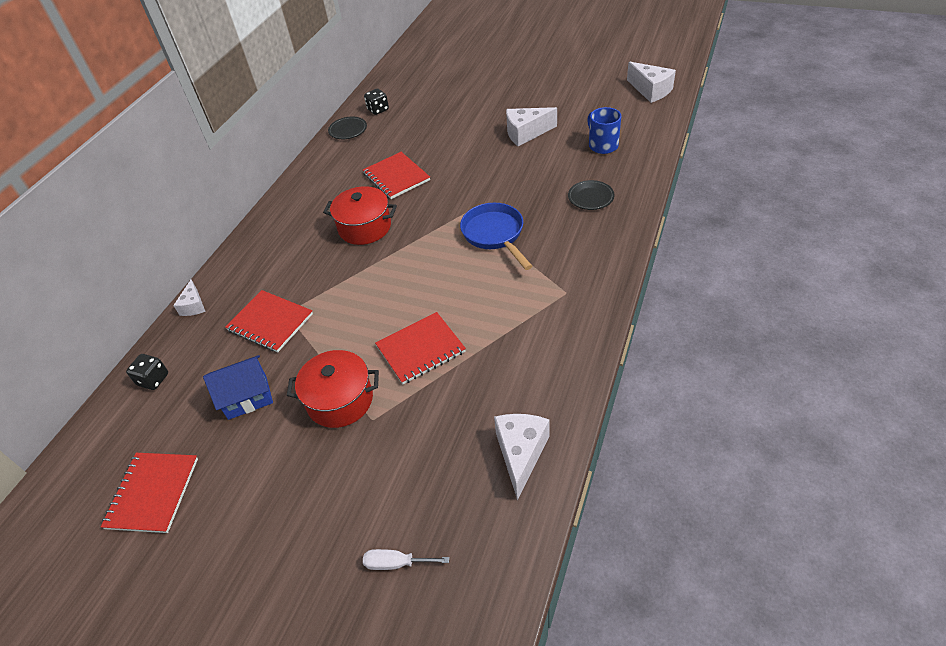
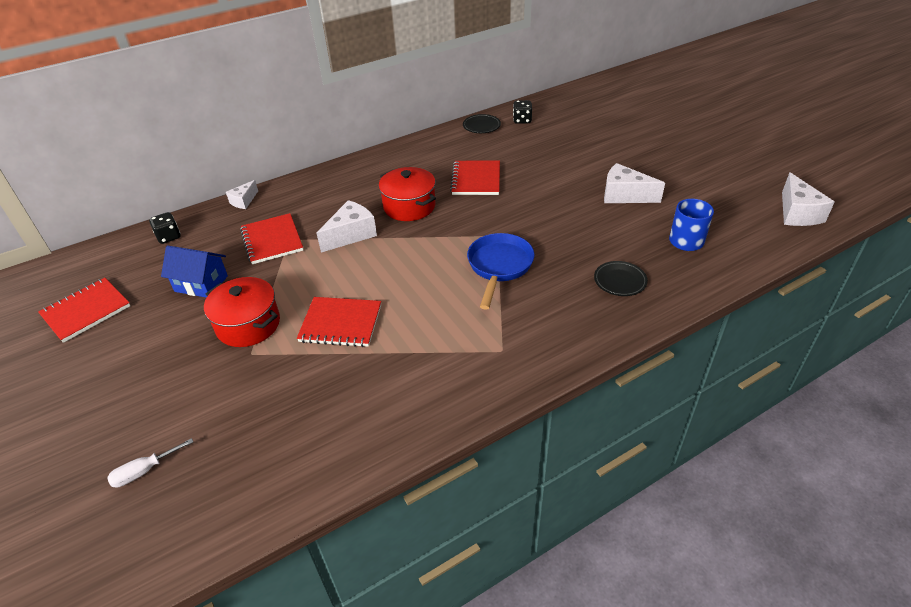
camera: 35 degrees right, 5 degrees down
(396, 563) = (144, 471): white screwdriver -> white screwdriver turned 75 degrees counterclockwise
(520, 454) = (313, 458): white cheese -> white cheese (351, 234)

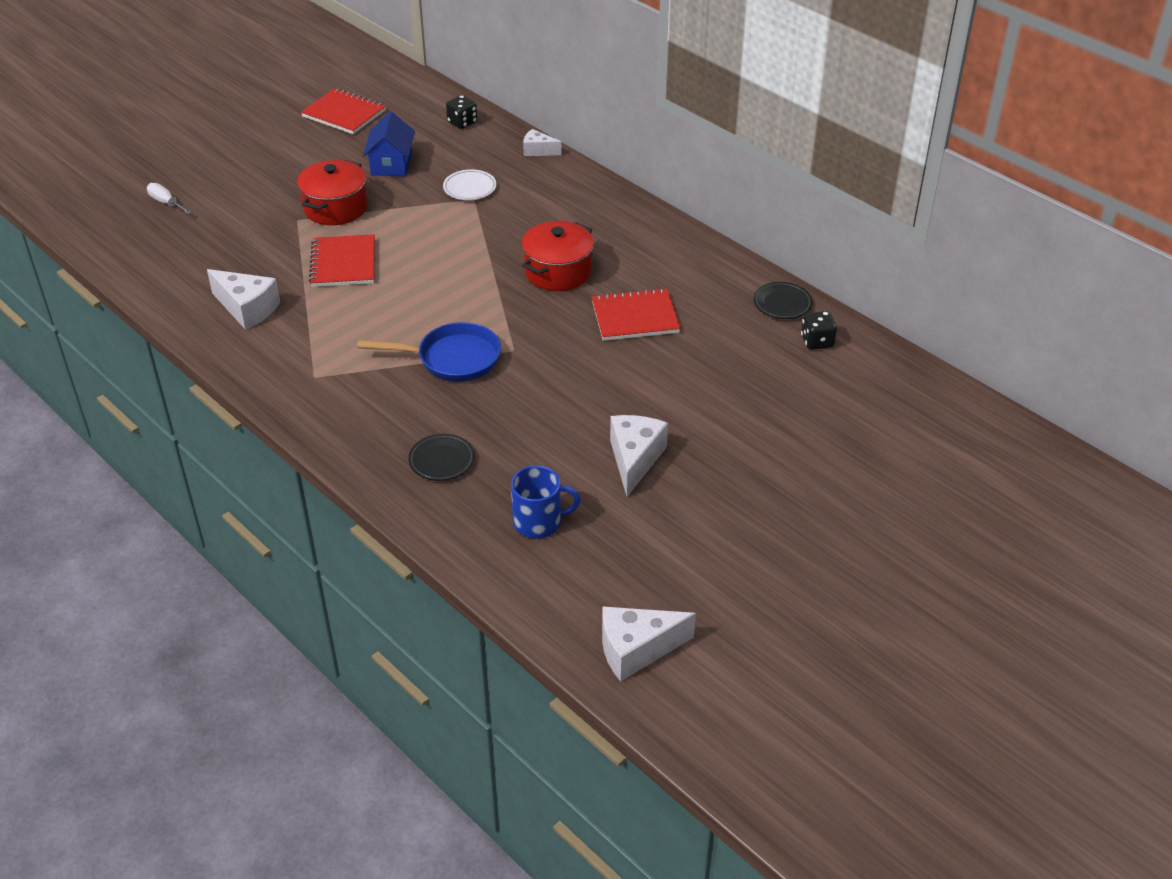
camera: 75 degrees right, 0 degrees up
(272, 240) = (470, 188): red notebook -> white plate
(351, 234) = (491, 239): white cheese -> white cheese (247, 309)

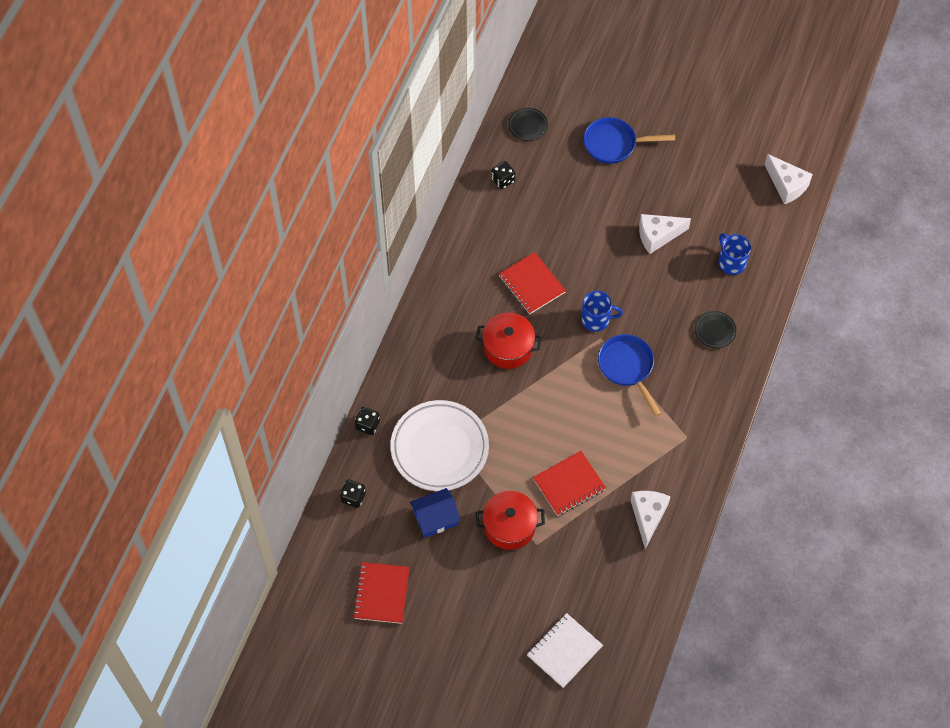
camera: 115 degrees left, 20 degrees up
(166, 203) = (564, 651): white screwdriver -> white notebook
(470, 188) = (439, 448): white plate -> white plate, size x2.29
(538, 151) = (367, 425): white cheese -> black dice
(543, 355) = (596, 319): none -> blue mug
(782, 304) = (474, 209): black plate -> black plate (528, 126)
(825, 471) = (614, 144): none -> blue pan

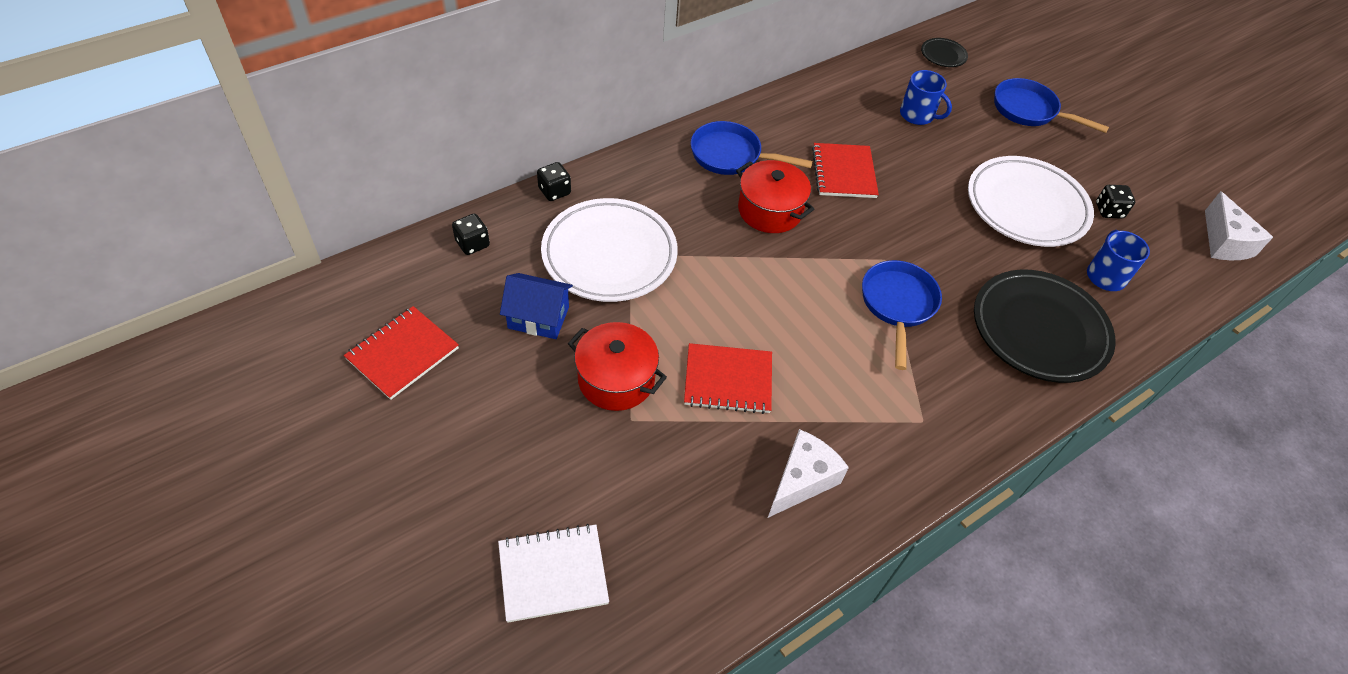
camera: 30 degrees right, 10 degrees down
(453, 319) = (731, 156): none -> blue pan
(503, 180) = (882, 80): black dice -> black dice (1109, 211)
(596, 319) = (894, 240): blue mug -> blue mug (917, 115)
(658, 236) = (1026, 206): white cheese -> white plate
(715, 331) = (1039, 330): black plate -> black plate, size x2.29

